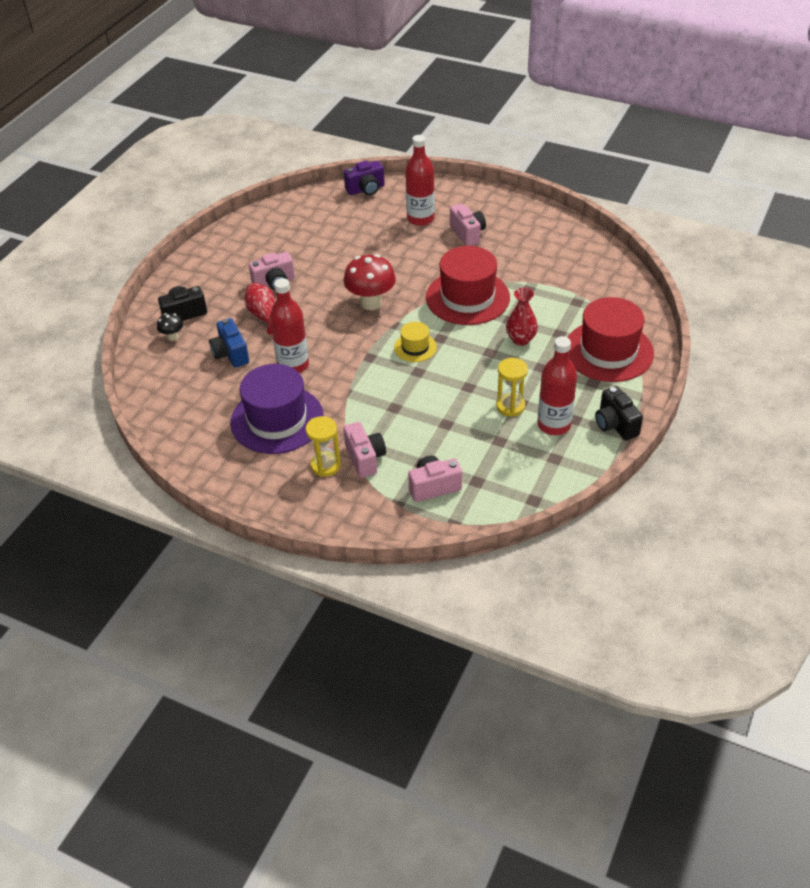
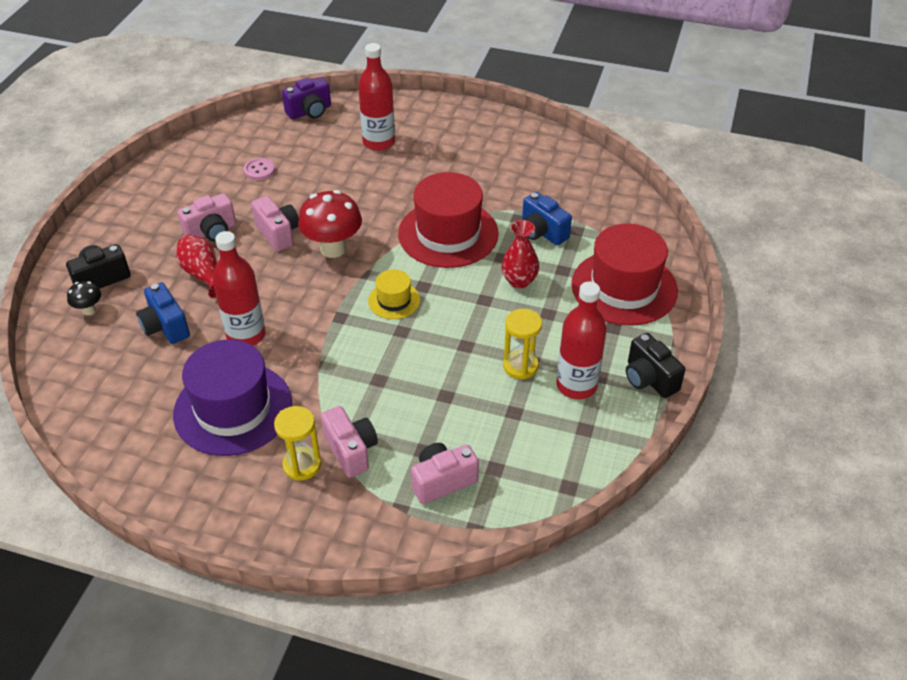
camera: 10 degrees left, 0 degrees up
(318, 235) = (259, 170): none -> pink button
(468, 234) = (437, 157): pink camera -> pink camera (278, 233)
(547, 302) = (542, 232): none -> blue camera

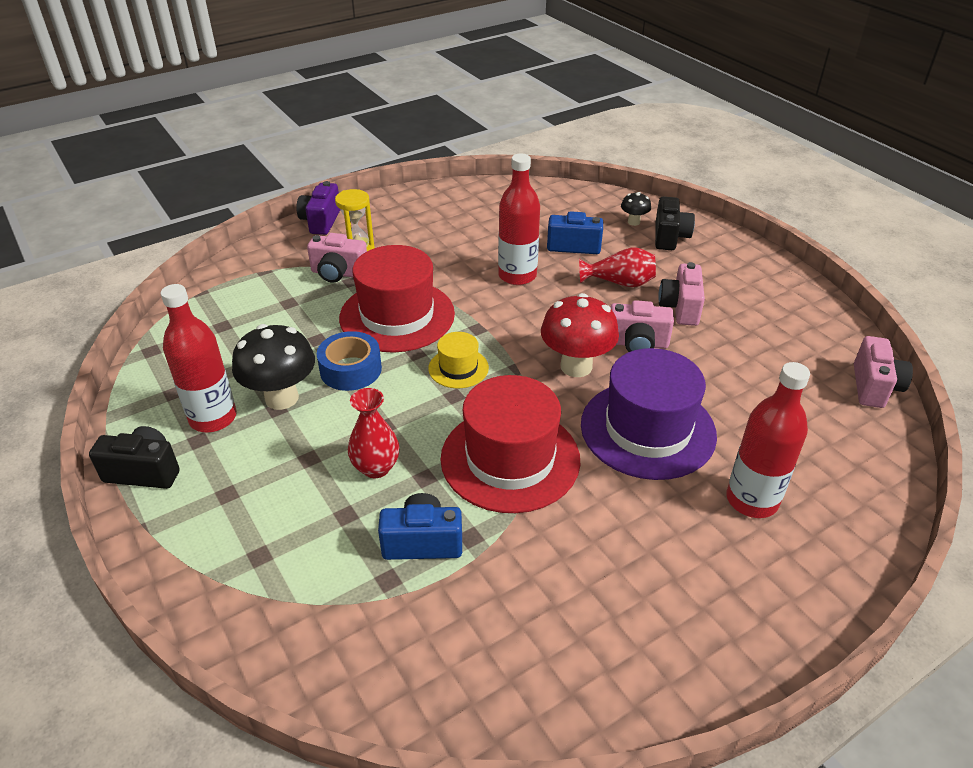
camera: 130 degrees right, 5 degrees down
(233, 408) = (448, 243): purple hat -> purple hat (647, 429)
(259, 170) = (767, 376): pink button -> none
(310, 112) = (879, 472): purple camera -> purple camera (321, 221)
(442, 481) = (253, 298): pink camera -> pink camera (874, 387)
(455, 352) = (350, 369): none -> blue tape
(520, 366) = (281, 398): yellow hourglass -> black mushroom
(624, 287) = (256, 549): red hat -> red hat (397, 316)

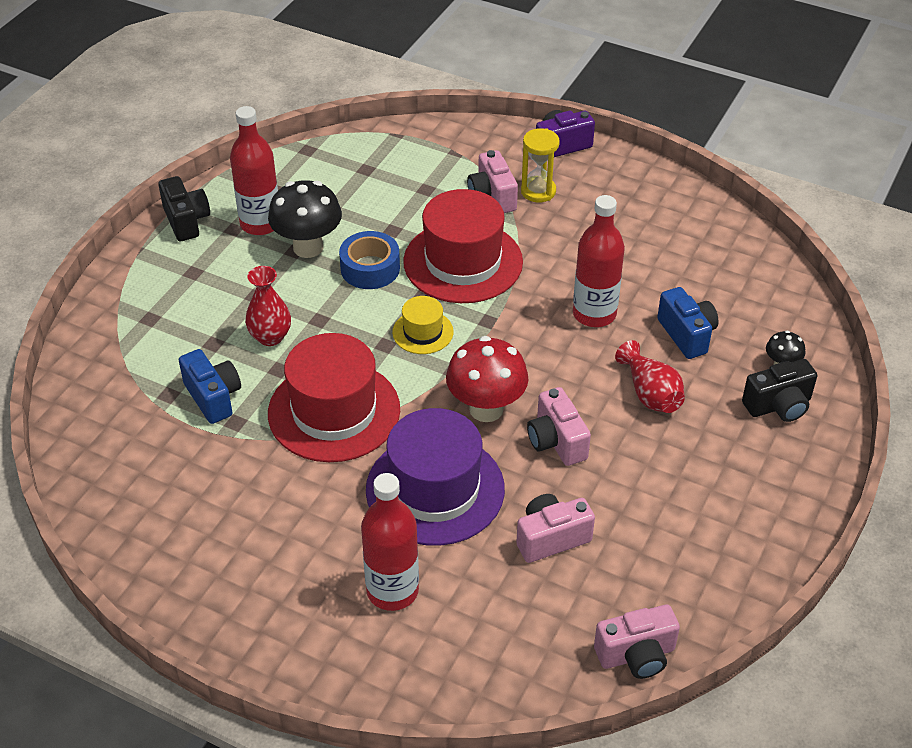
camera: 60 degrees right, 5 degrees up
(680, 308) = (646, 456): pink camera -> pink camera (551, 538)

